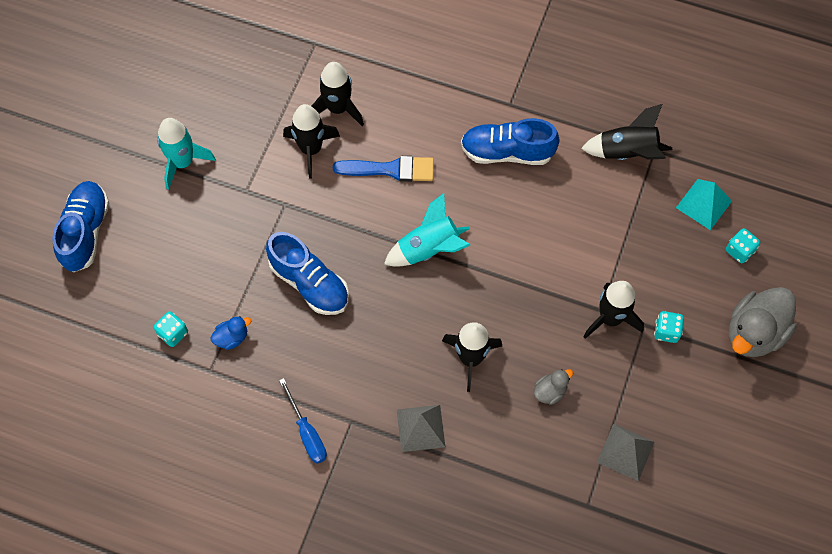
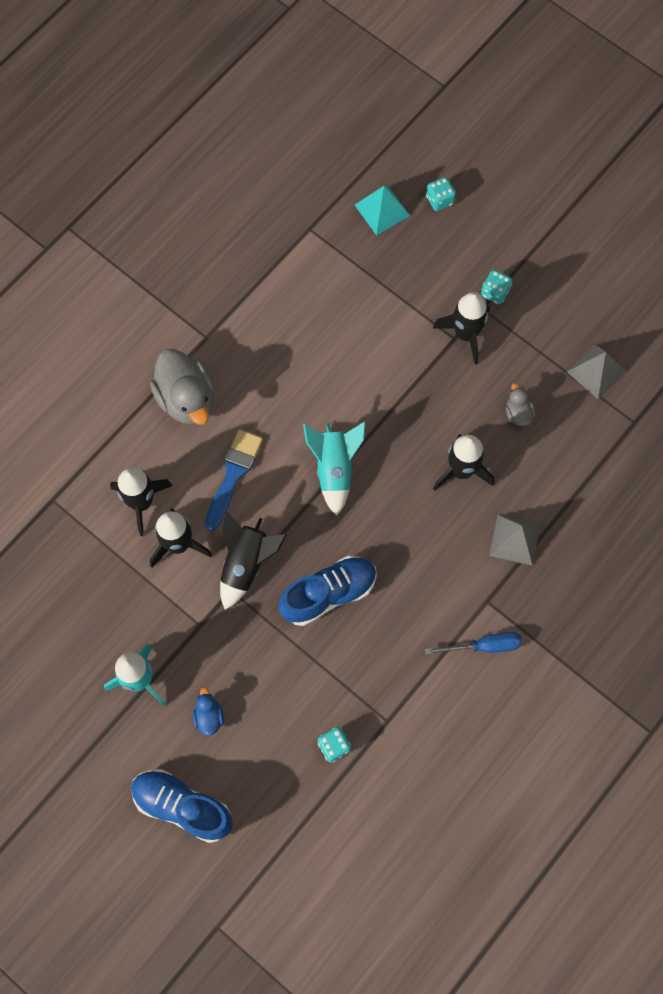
camera: 70 degrees left, 5 degrees up
(232, 338) = (360, 688): blue duck -> blue duck (209, 716)
(507, 152) = (258, 359): blue shoe -> none
(627, 152) = (303, 253): black rocket -> black rocket (246, 564)
(754, 333) = (522, 221): grey duck -> grey duck (187, 399)

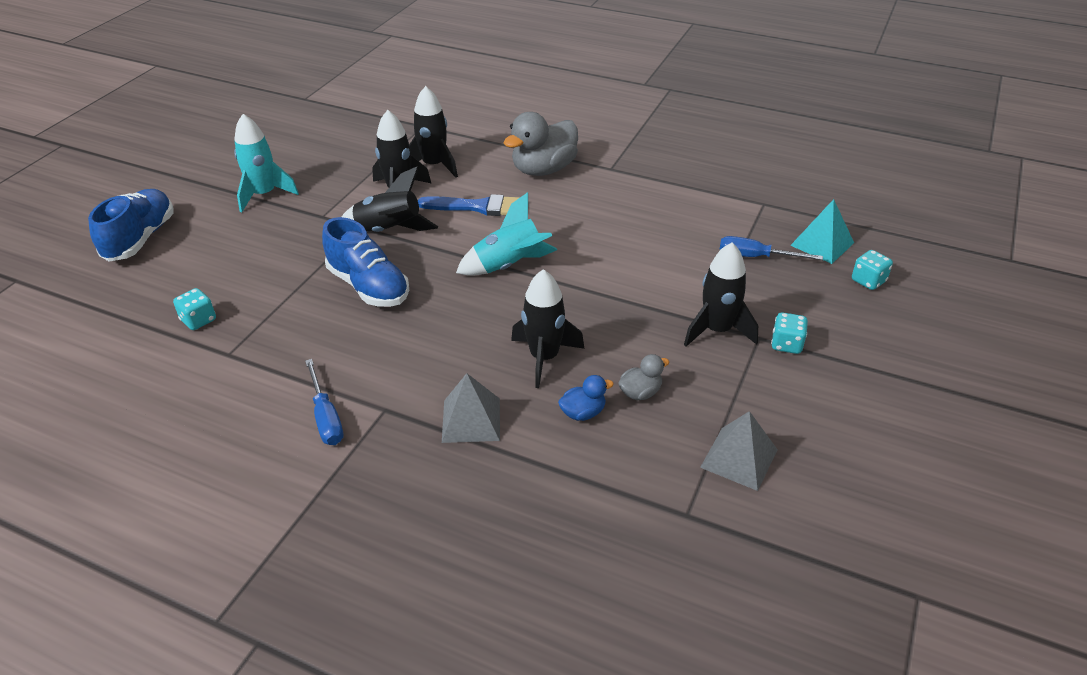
camera: 75 degrees right, 30 degrees down
(209, 716) = (230, 237): blue duck -> blue duck (583, 413)
(383, 268) = (756, 257): none -> blue screwdriver

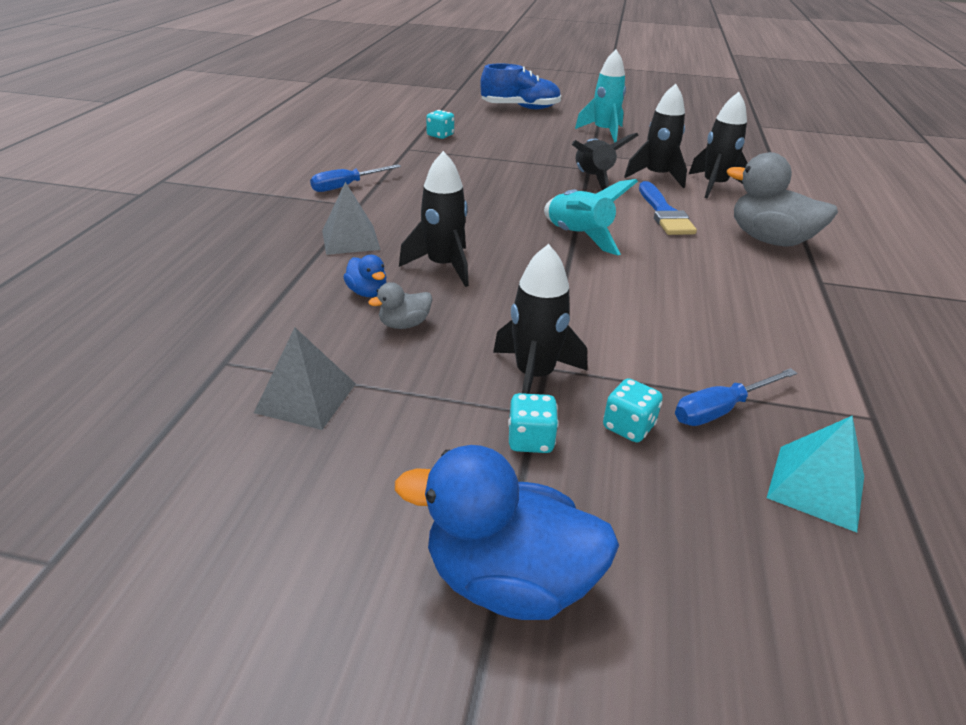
camera: 75 degrees right, 5 degrees down
(369, 286) = (508, 181): blue shoe -> none
(640, 392) = (404, 324): grey duck -> grey duck turned 105 degrees clockwise
(756, 257) = (721, 409): blue screwdriver -> blue screwdriver turned 120 degrees counterclockwise
(868, 281) = (749, 547): turquoise dice -> turquoise dice (628, 427)
(901, 373) = (508, 579): none -> blue duck

